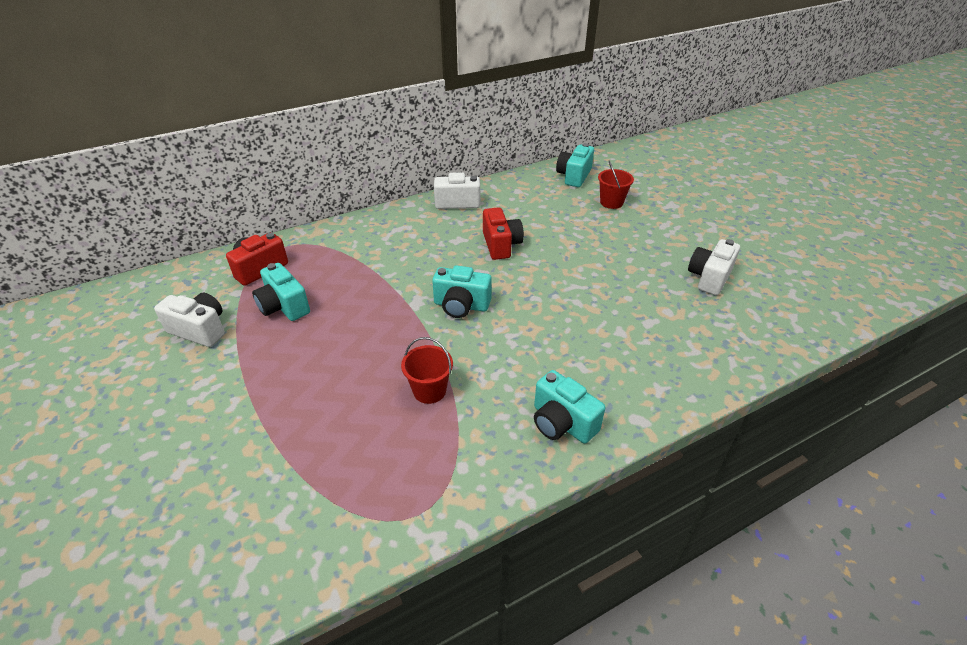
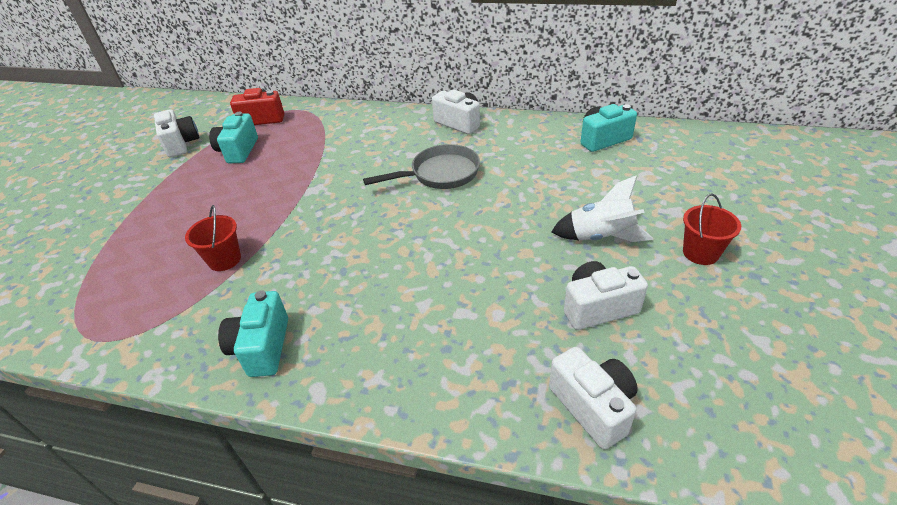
camera: 45 degrees right, 0 degrees up
(461, 305) = (337, 208): turquoise camera -> none
(501, 245) = (440, 174): red camera -> grey pan
(611, 202) = (604, 180): red bucket -> red bucket (700, 253)
(657, 238) = (601, 237): none -> white rocket
(774, 327) = (593, 406): none -> white camera

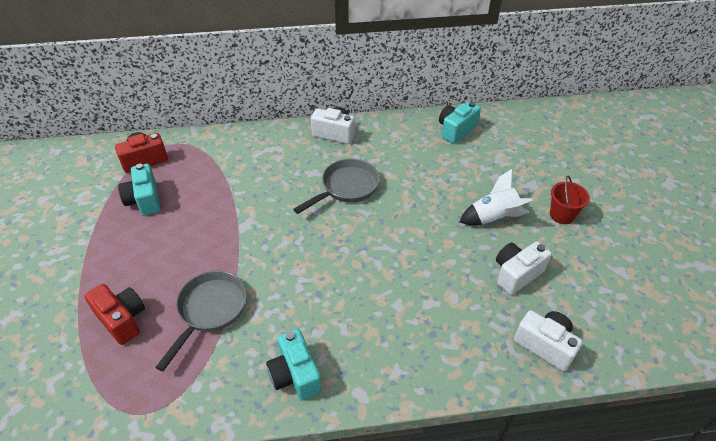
camera: 25 degrees left, 5 degrees up
(143, 248) = (122, 319): none -> red camera
(181, 144) = (77, 204): white camera -> none
(224, 260) = (210, 310): red bucket -> grey pan

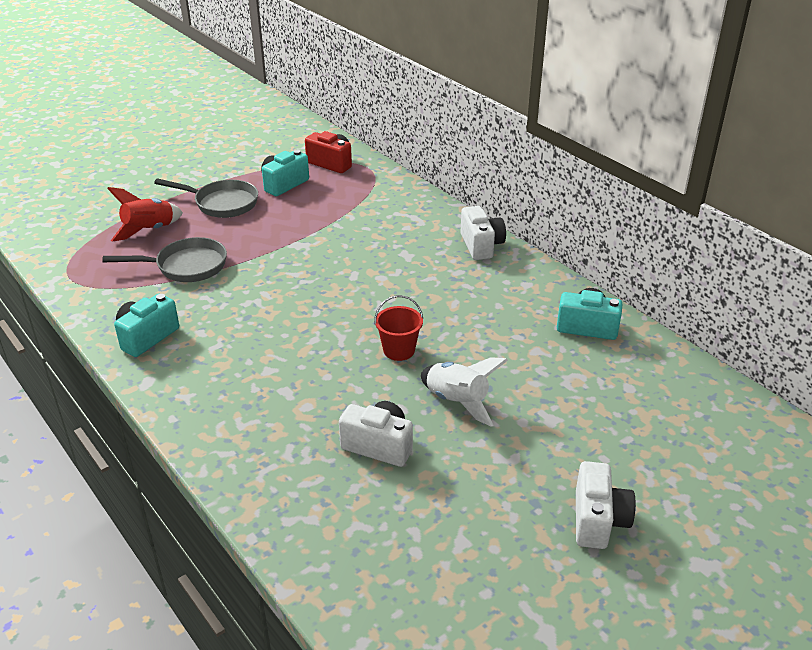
camera: 60 degrees right, 10 degrees down
(122, 319) = (149, 230): red camera -> red rocket
(346, 187) = (404, 282): grey pan -> grey pan (222, 203)
(545, 345) = (286, 497): white camera -> white camera (598, 520)
(562, 215) = (518, 461): red bucket -> red bucket (399, 350)

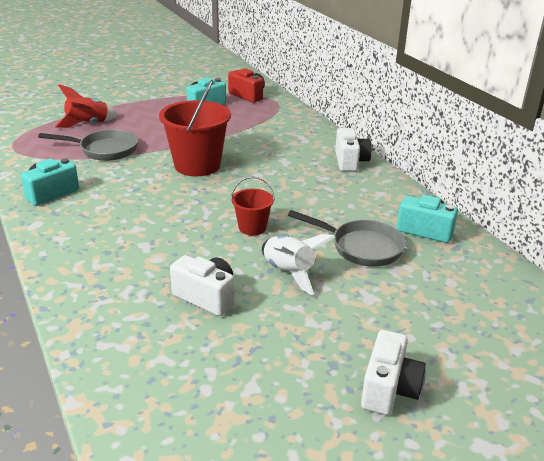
camera: 10 degrees right, 5 degrees down
(222, 203) = (151, 112): grey pan -> grey pan (361, 247)
(306, 274) = (197, 165): none -> red bucket

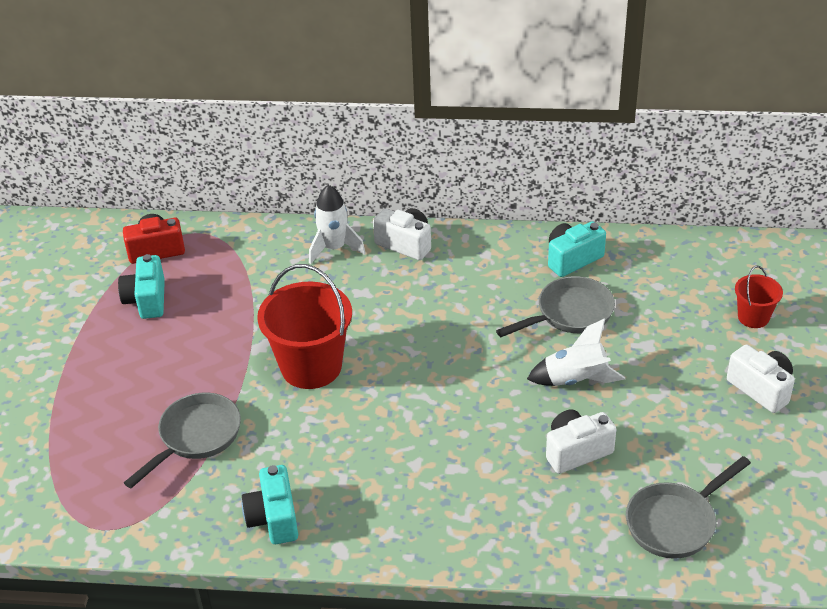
camera: 55 degrees left, 10 degrees up
(88, 124) = (98, 432): red rocket -> none
(160, 381) = (675, 522): none -> grey pan
(252, 227) = (481, 374): red bucket -> red bucket (753, 317)
(314, 141) = (334, 248): none -> white rocket

